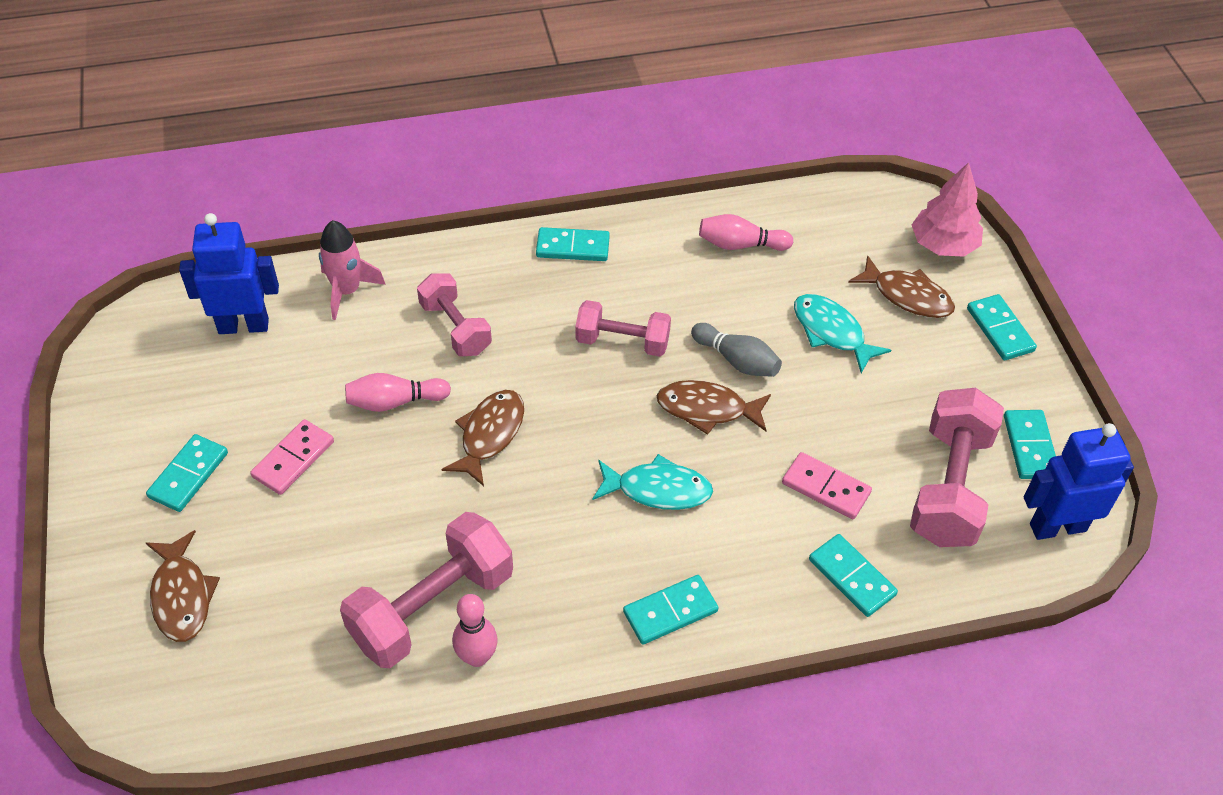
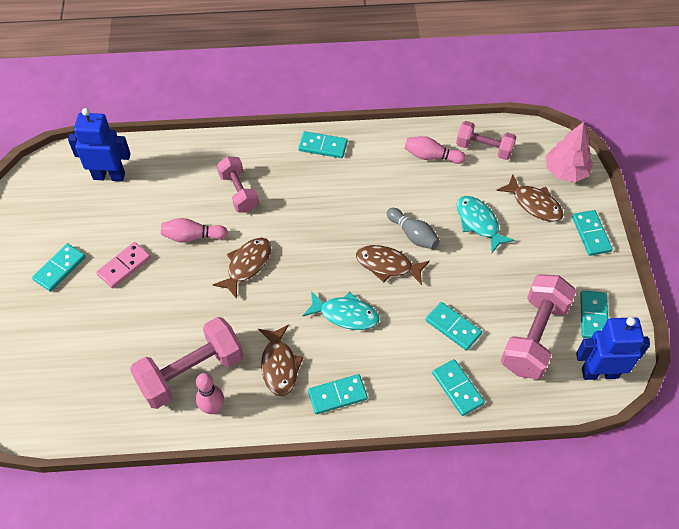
camera: 10 degrees right, 5 degrees up
(182, 596) = (43, 345): brown fish -> brown fish (279, 365)
(347, 291) = (176, 160): pink rocket -> none
(622, 342) = (342, 214): pink dumbbell -> pink dumbbell (484, 148)
(826, 488) = (453, 327): pink domino -> turquoise domino

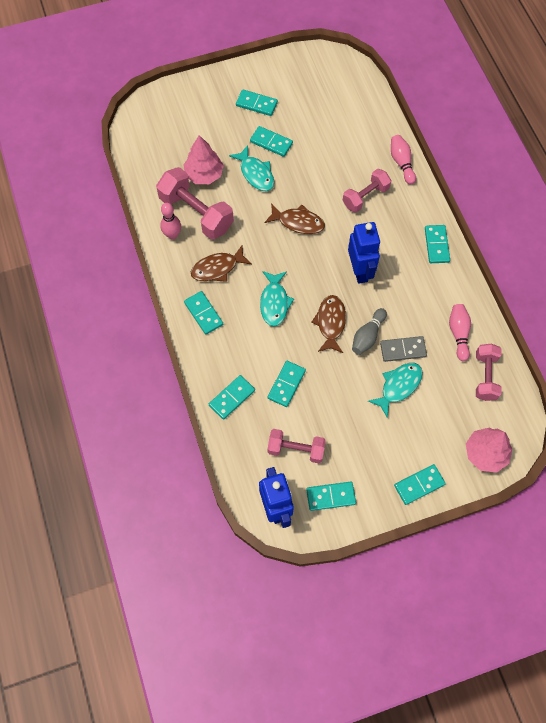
camera: 75 degrees right, 10 degrees up
(109, 176) = (349, 105): blue robot -> blue robot (360, 271)
(124, 266) = (271, 142): pink domino -> turquoise domino
(137, 351) = (204, 174): none -> pink tree
(161, 293) = (256, 173): none -> turquoise fish
(192, 236) = (312, 178): pink bowling pin -> pink bowling pin (401, 163)
(437, 208) = (403, 349): none -> grey domino
(534, 204) = (436, 430): brown fish -> none
(534, 337) = (296, 449): pink dumbbell -> pink dumbbell, size x0.63

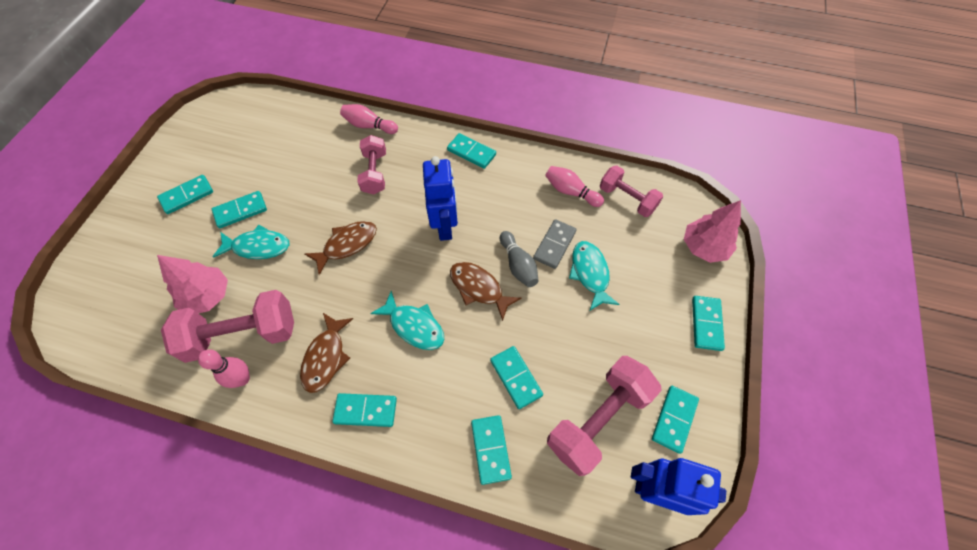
camera: 55 degrees left, 5 degrees down
(296, 449) = (598, 419): pink dumbbell -> pink dumbbell, size x1.59
(360, 271) = (445, 226): blue robot -> blue robot turned 60 degrees clockwise

